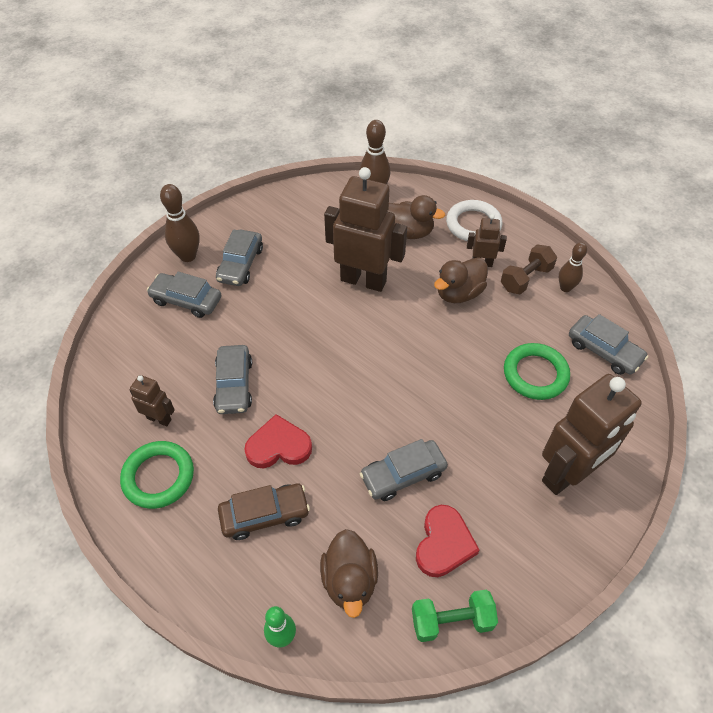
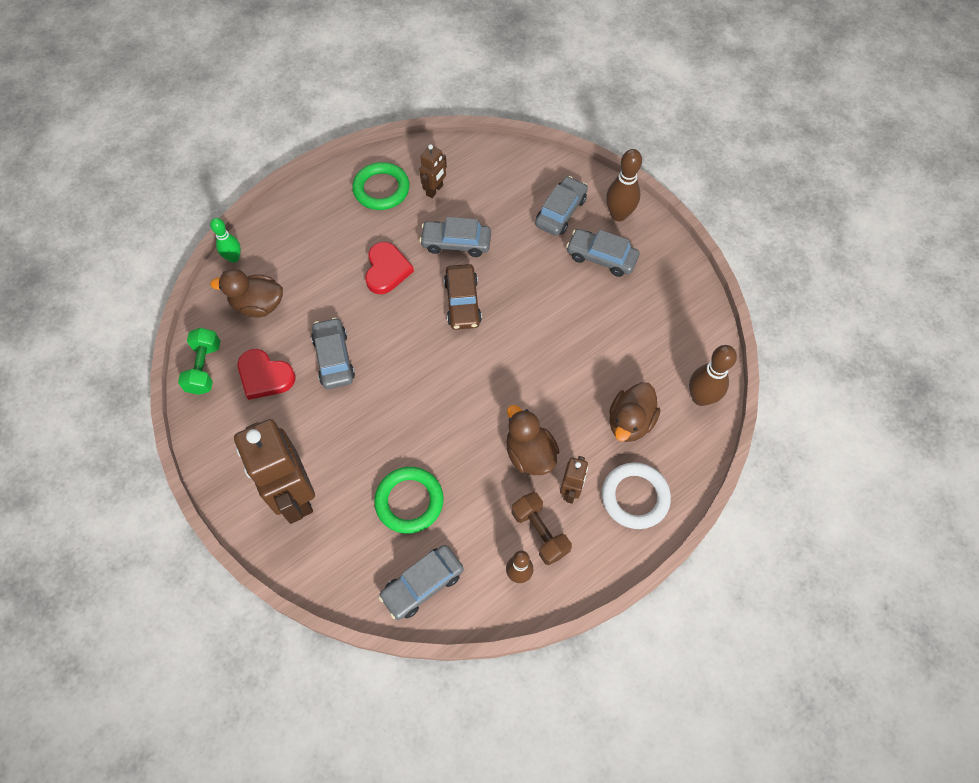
camera: 100 degrees right, 10 degrees up
(265, 515) = (328, 255): brown car -> brown car (462, 302)
(363, 280) = (563, 364): brown robot -> none

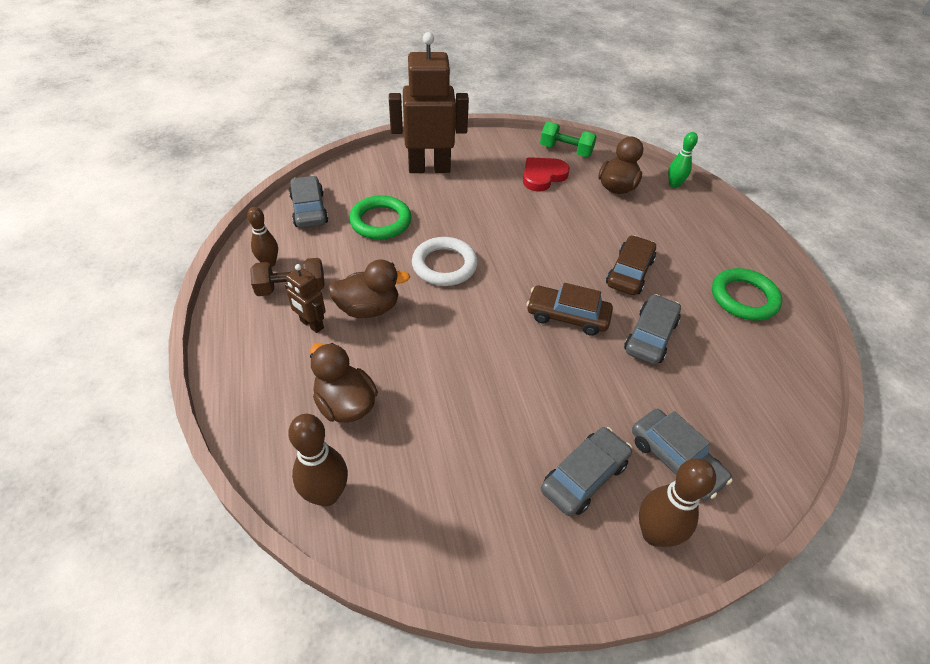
camera: 110 degrees right, 15 degrees down
(334, 358) = (542, 215): grey car -> none
(387, 270) = (629, 272): red heart -> brown car
(435, 190) = (735, 342): brown robot -> none
(635, 497) = (265, 371): white ring -> white ring (444, 265)

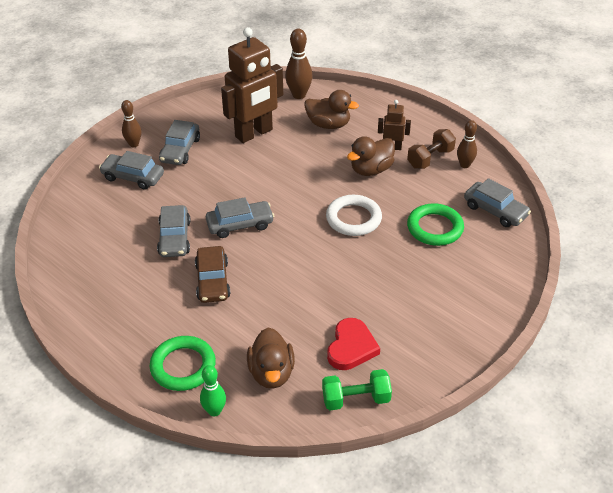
camera: 150 degrees right, 5 degrees down
(429, 168) = (458, 298): brown robot -> brown robot (254, 133)
(567, 316) = (240, 225): brown car -> grey car
(654, 534) = (134, 144): brown bowling pin -> brown bowling pin, size x0.66
(743, 298) = (110, 303): green ring -> green ring (183, 366)

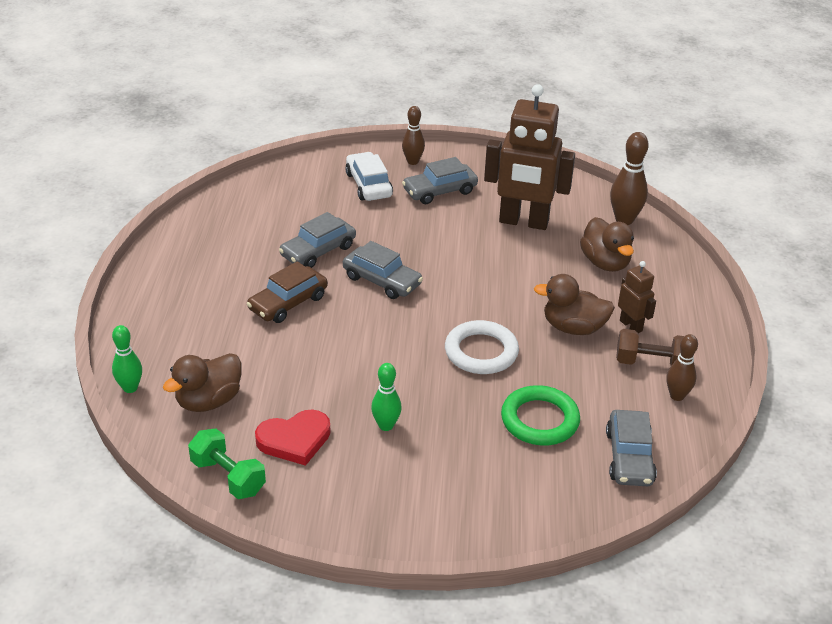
camera: 50 degrees right, 5 degrees down
(133, 177) = (368, 185): grey car -> white car
(183, 366) = (165, 341): green ring -> none
(378, 296) = (386, 425): none -> green bowling pin

